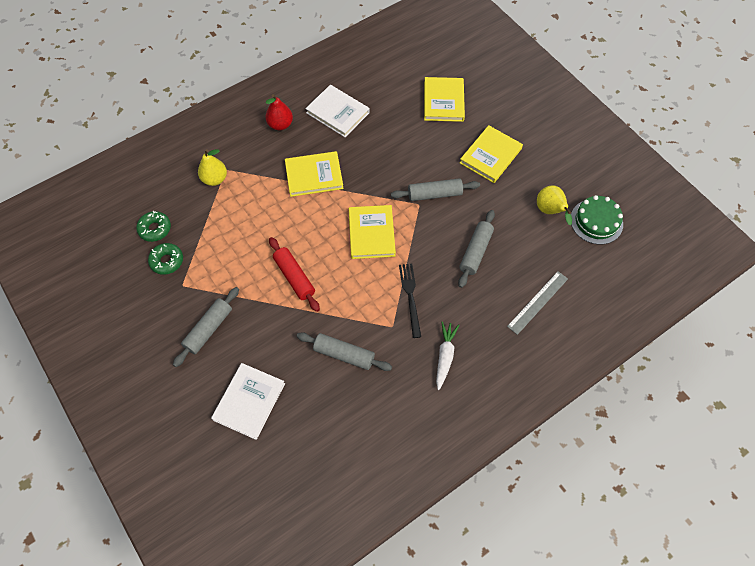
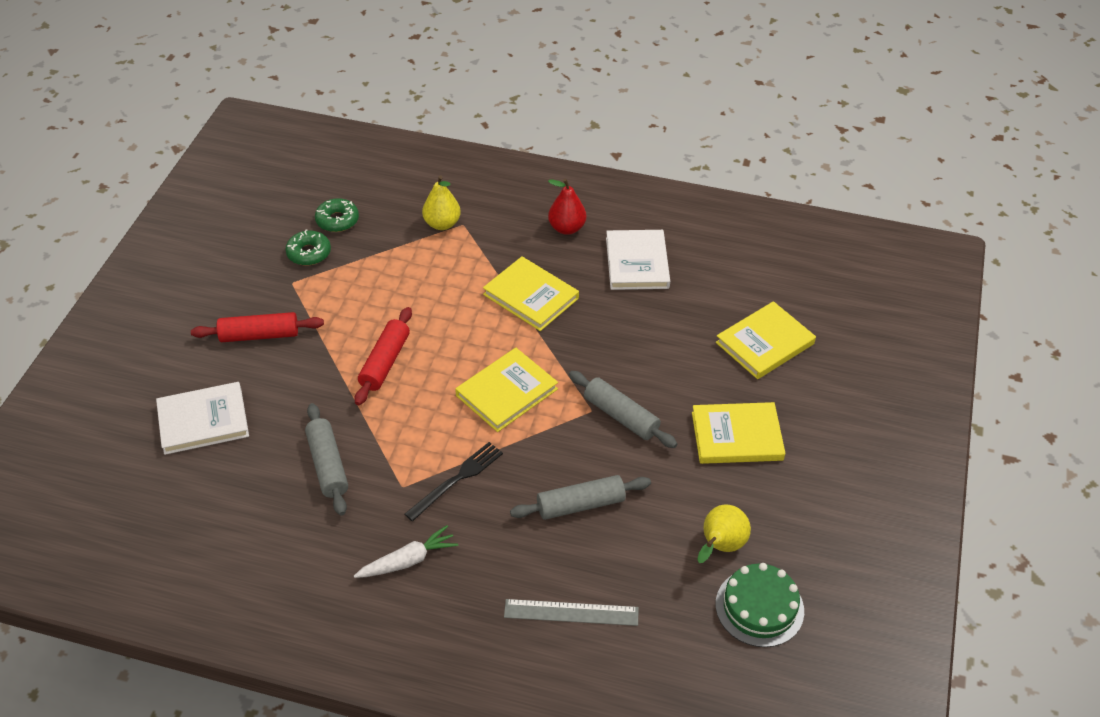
camera: 50 degrees right, 15 degrees down
(208, 329) = (259, 335): grey rolling pin -> red rolling pin

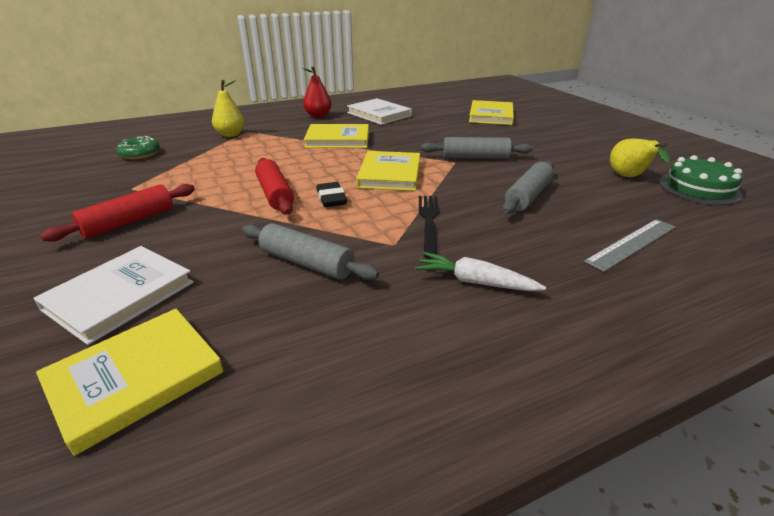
camera: 40 degrees left, 15 degrees down
(309, 253) = (131, 172): green donut -> none
(408, 561) = (475, 282): white carrot -> white carrot turned 90 degrees counterclockwise
(420, 398) = (331, 198): none -> black eraser
(737, 436) = (544, 142): yellow book -> yellow book (135, 378)

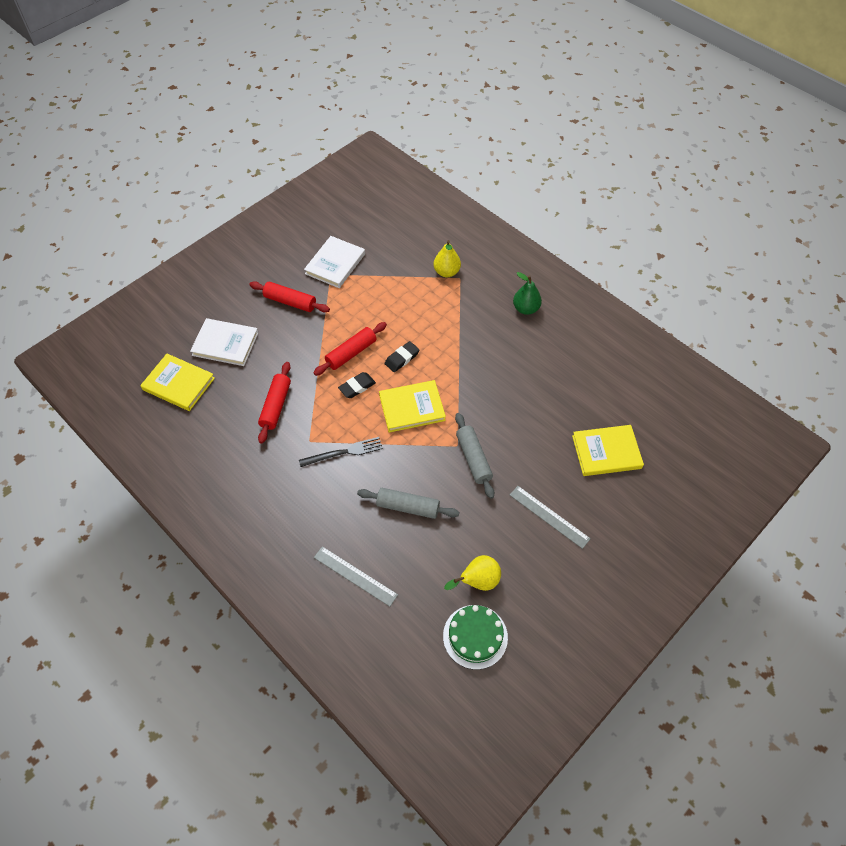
camera: 70 degrees right, 25 degrees up
(140, 154) = (383, 243): green donut -> none
(307, 263) = (276, 406): grey rolling pin -> red rolling pin
(316, 169) = (402, 358): none -> black eraser
(318, 116) = (526, 309): red pear -> green pear
(338, 139) = (470, 348): yellow book -> none
(379, 114) = (556, 354): white book -> white book (335, 264)
(475, 282) = (282, 491): white carrot -> none
(552, 141) = (549, 516): none -> grey ruler

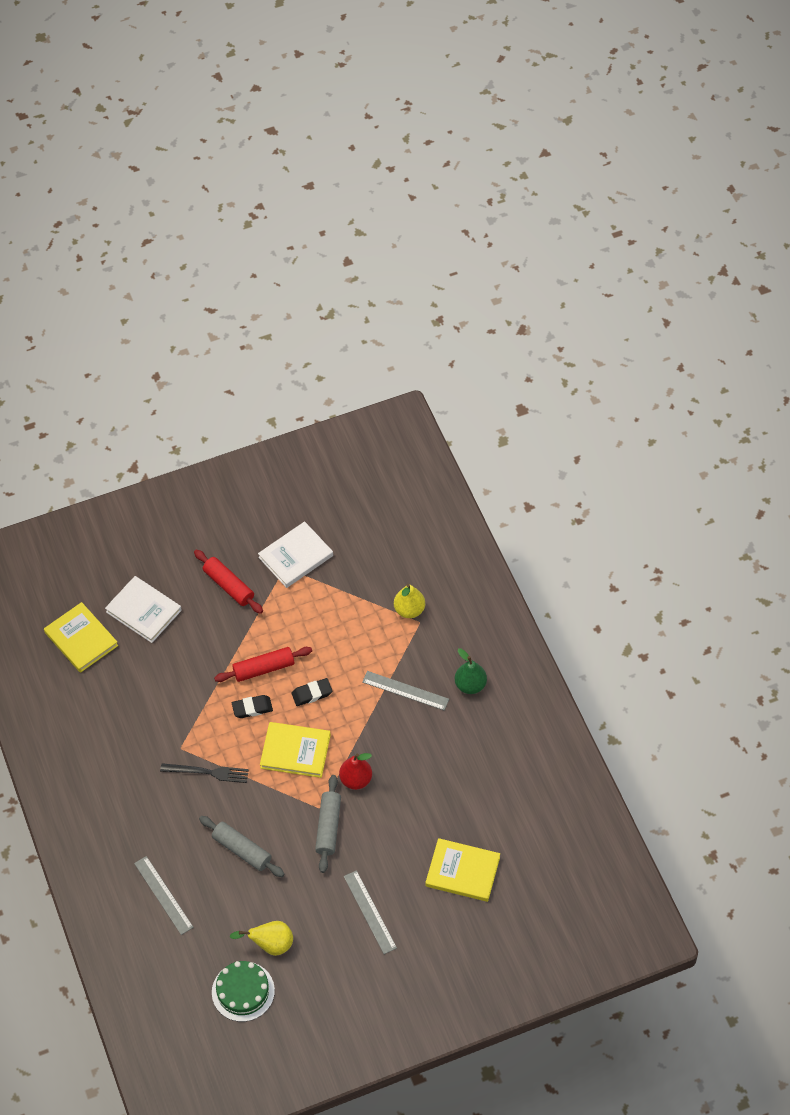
camera: 25 degrees right, 0 degrees up
(276, 406) = (164, 698): red rolling pin -> none
(475, 412) = (356, 779): none -> red pear
(477, 330) = (405, 690): none -> grey ruler

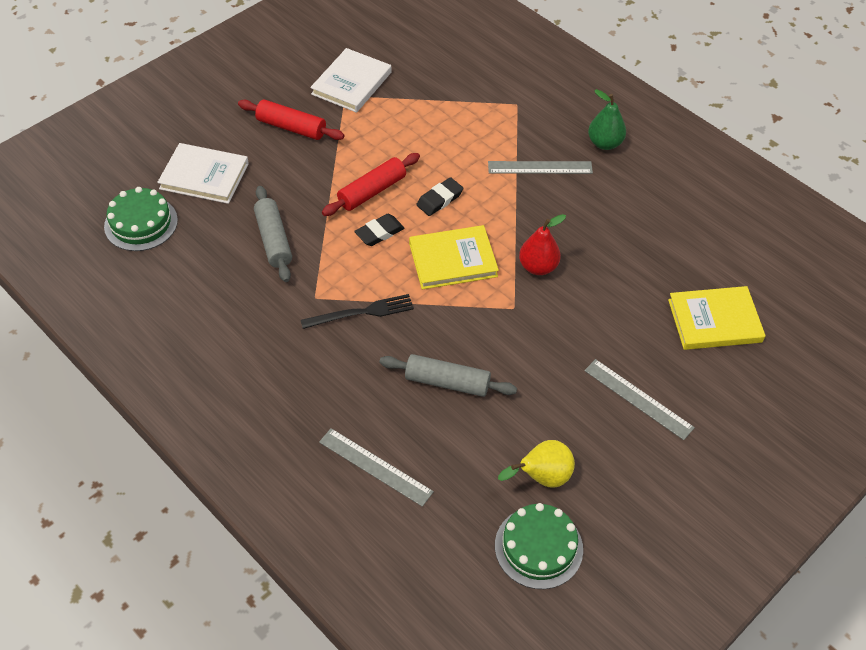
camera: 25 degrees left, 5 degrees down
(81, 639) = (141, 223): yellow book -> green cake
(328, 827) = (535, 325): grey rolling pin -> grey rolling pin (273, 240)
(409, 610) = (499, 96): yellow pear -> none

